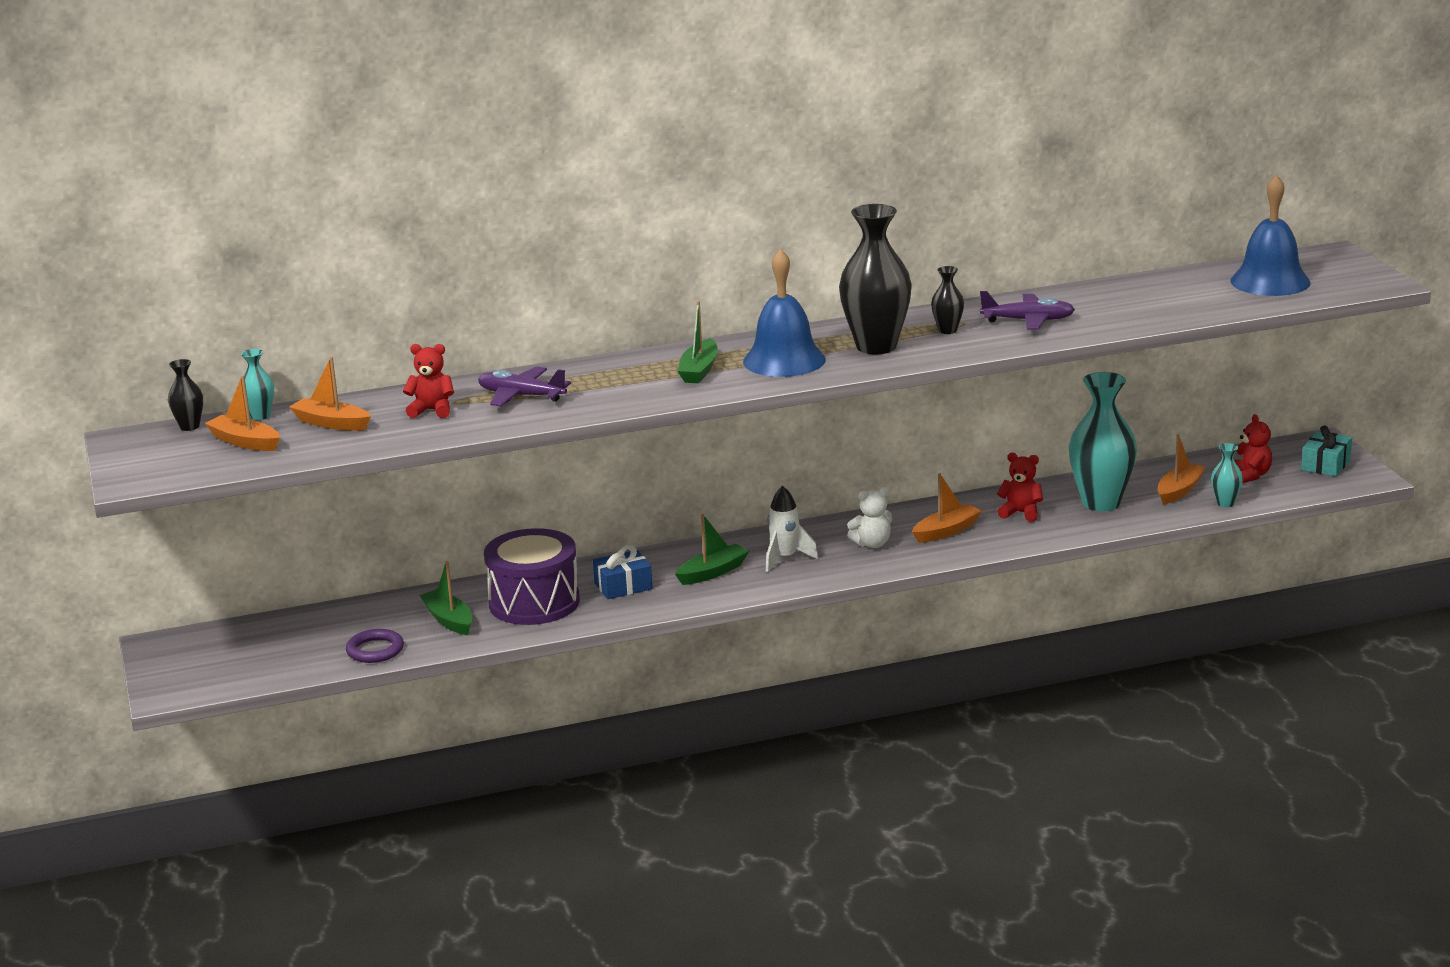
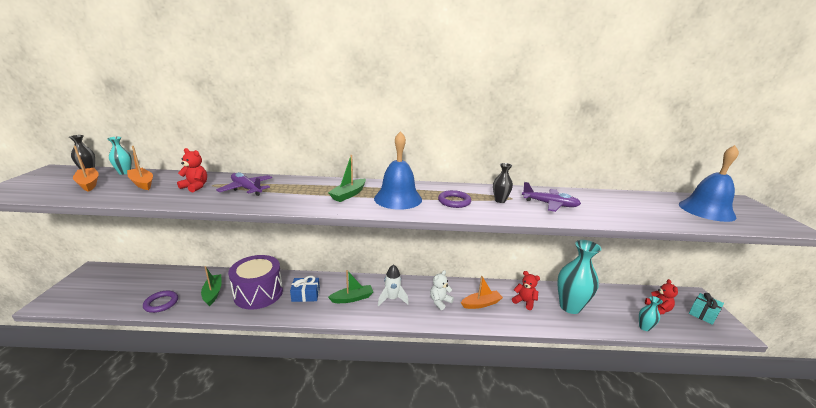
camera: 15 degrees right, 0 degrees up
(872, 544) = (440, 302): white teddy bear -> white teddy bear turned 135 degrees clockwise
(876, 346) = (454, 201): black vase -> purple ring
(1179, 490) = (615, 310): orange boat -> none

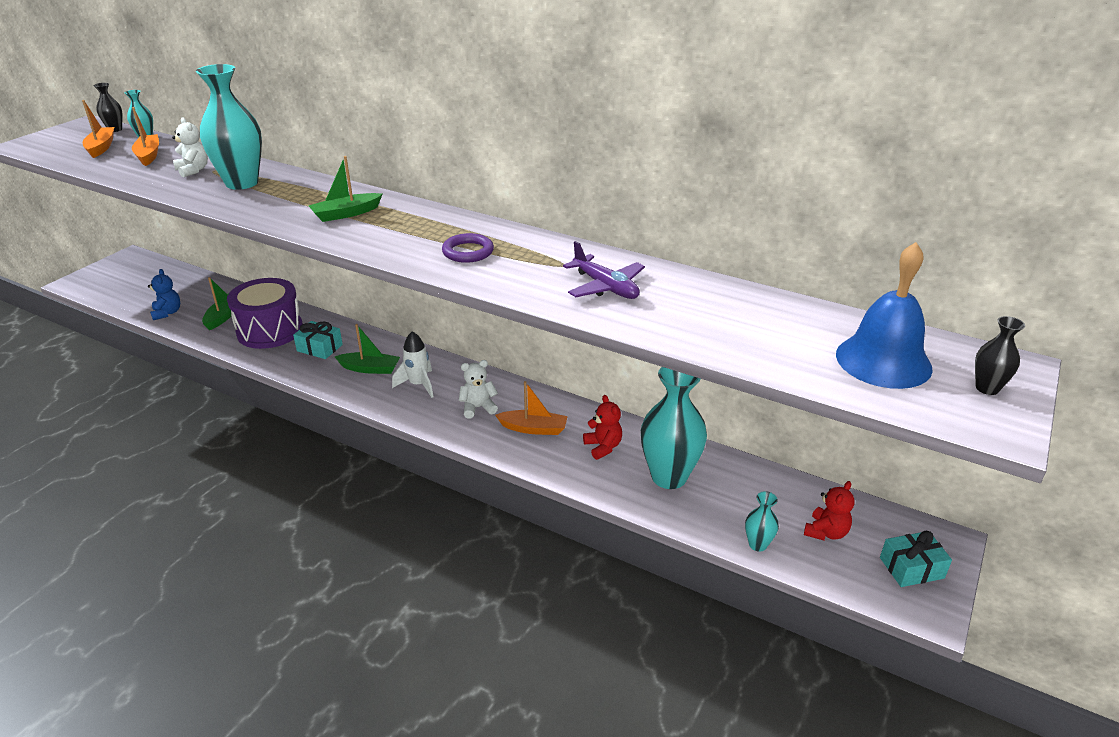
camera: 30 degrees right, 10 degrees up
(161, 303) = (167, 313): purple ring -> blue teddy bear
(195, 187) = (193, 170): red teddy bear -> white teddy bear
(246, 189) = (242, 183): purple plane -> turquoise vase
(305, 295) = (319, 348): blue gift -> turquoise gift
(398, 198) = (399, 232): blue bell -> none
(500, 200) = (537, 264): black vase -> black vase (987, 388)

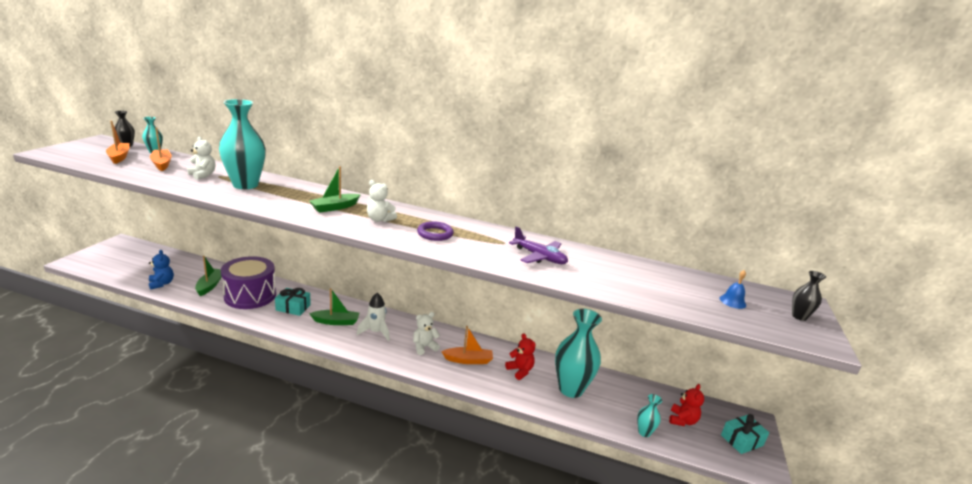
camera: 15 degrees left, 10 degrees down
(399, 231) = (379, 219): none -> white teddy bear
(883, 361) = (732, 301): blue bell -> blue bell, size x0.43

